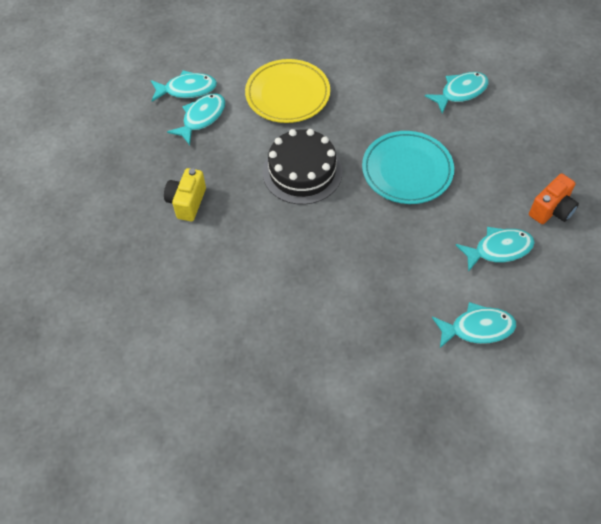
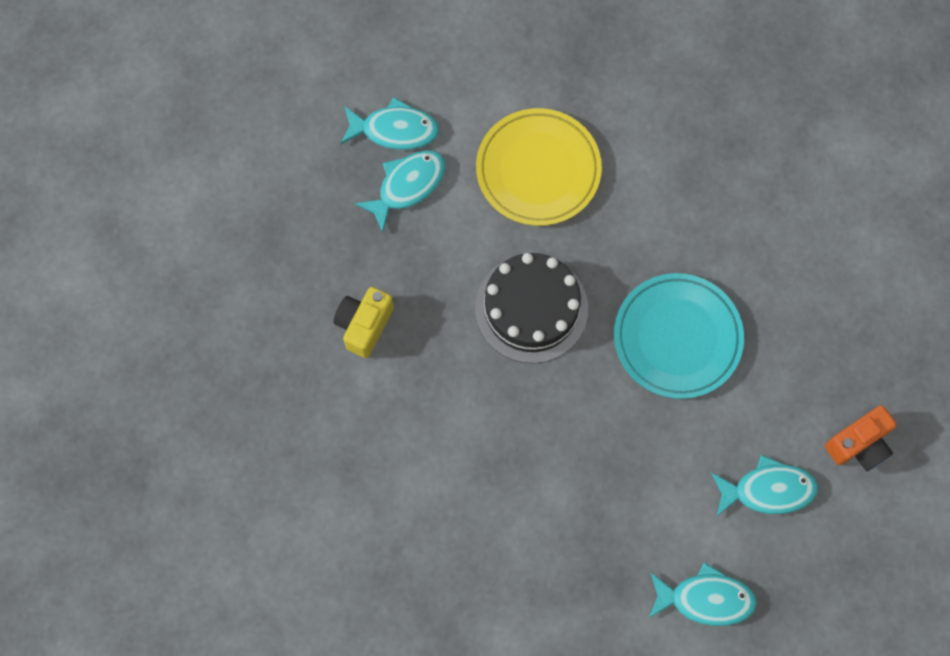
camera: 10 degrees right, 15 degrees up
(460, 92) = (790, 218): turquoise fish -> none

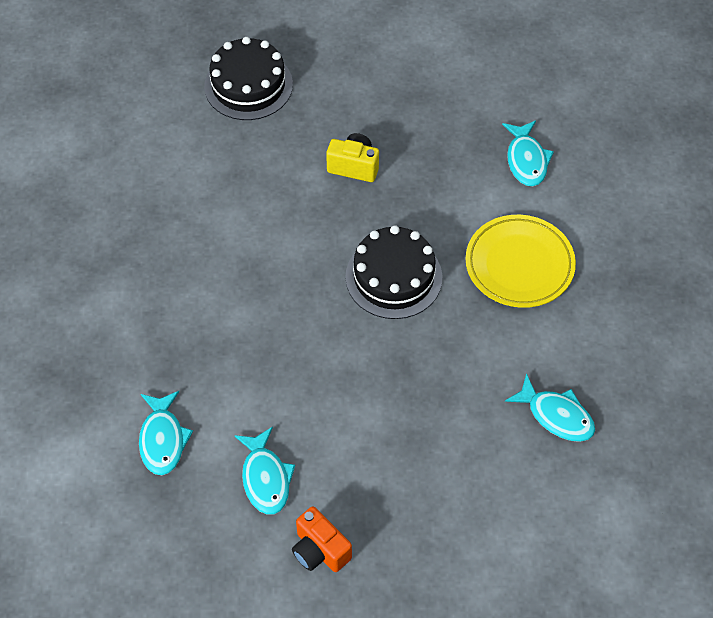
camera: 80 degrees right, 15 degrees down
(207, 434) = (248, 85): none -> black cake
(407, 186) = (479, 176): turquoise fish -> turquoise fish (556, 415)
(677, 338) = (391, 389): turquoise plate -> none

